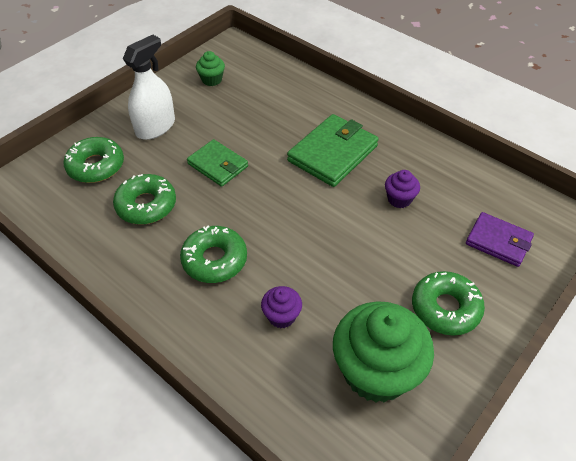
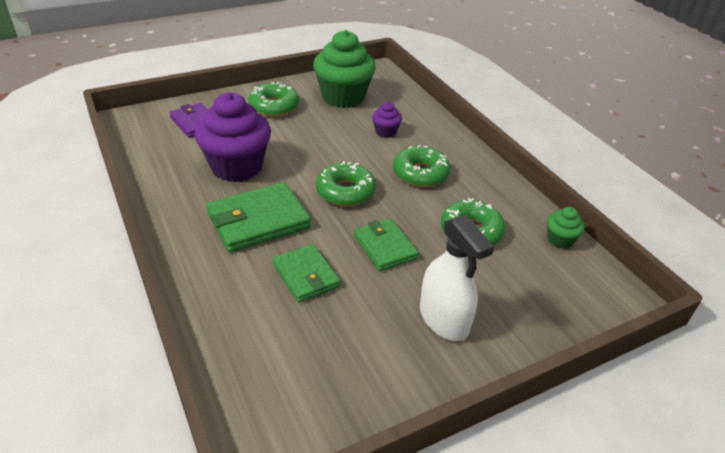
camera: 160 degrees left, 10 degrees down
(96, 166) = (523, 290): green donut -> green donut (345, 191)
(155, 127) = (443, 319): white spray bottle -> white spray bottle turned 90 degrees counterclockwise
(212, 80) = (338, 376): green cupcake -> green cupcake (560, 240)
(266, 125) = (306, 275): none -> green wallet
(399, 199) = (236, 167): purple cupcake -> purple cupcake, size x2.20

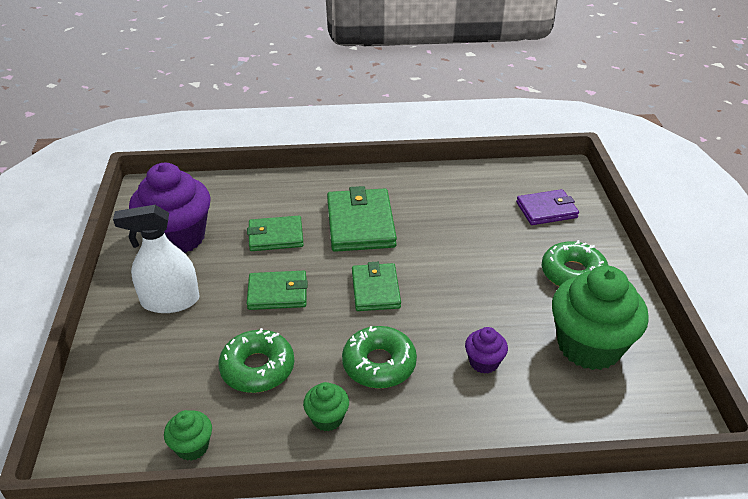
camera: 115 degrees right, 0 degrees up
(236, 167) = (451, 225): purple cupcake -> purple cupcake (178, 237)
(345, 191) = (375, 290): green donut -> green wallet
(483, 185) = (327, 418): none -> green cupcake

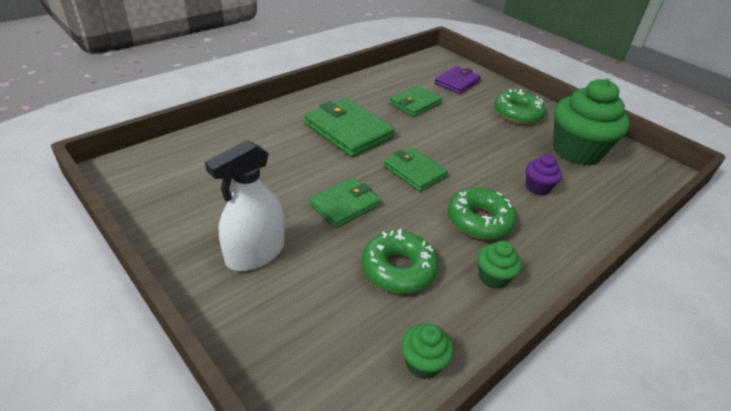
camera: 40 degrees left, 0 degrees up
(178, 237) = (199, 198): purple cupcake -> none
(276, 236) = (291, 164): green wallet -> green wallet (415, 104)

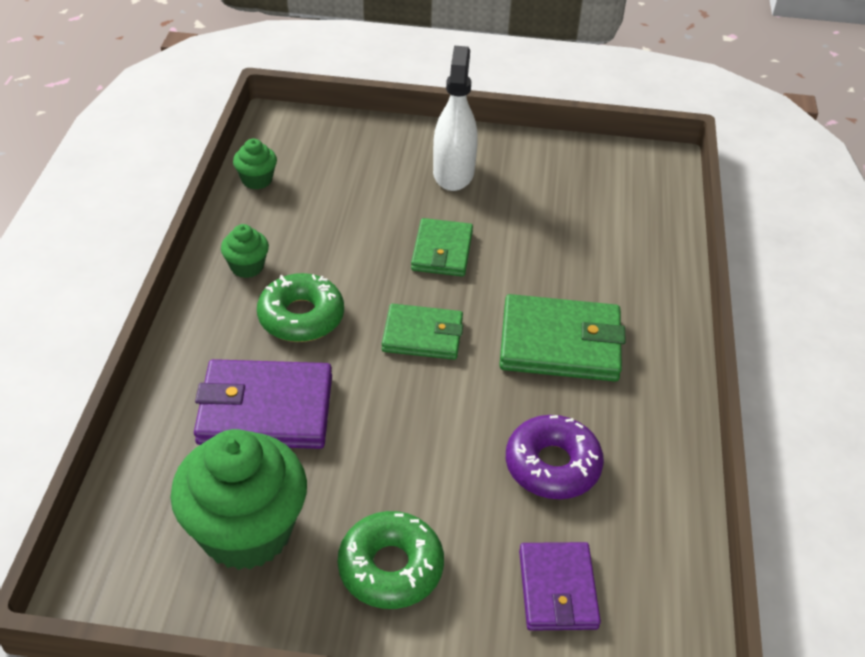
camera: 140 degrees right, 5 degrees up
(398, 269) = (333, 226): green donut -> none
(415, 104) = (552, 465): green wallet -> purple donut
(537, 187) = (265, 410): purple cupcake -> purple wallet

